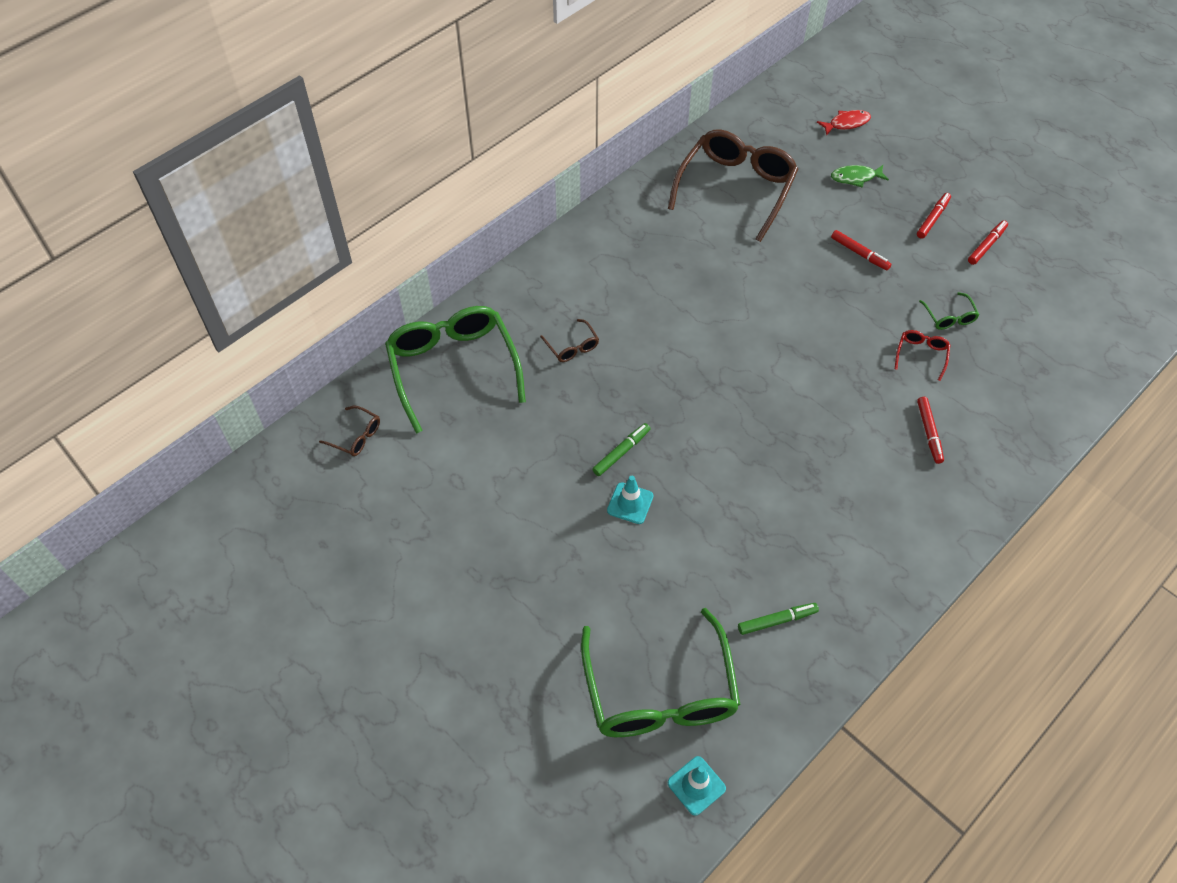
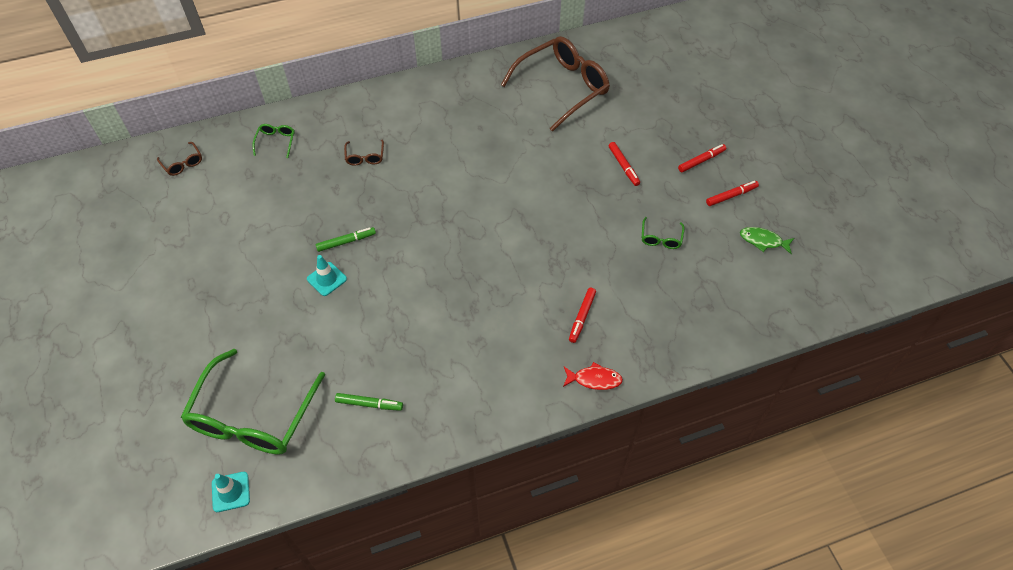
camera: 25 degrees right, 0 degrees up
(453, 368) = (276, 142): green glasses -> green glasses, size x0.41
(846, 123) = (683, 68): red fish -> red fish (594, 379)
(855, 178) = (661, 110): green fish -> green fish (763, 241)
(921, 355) = (617, 258): red glasses -> none

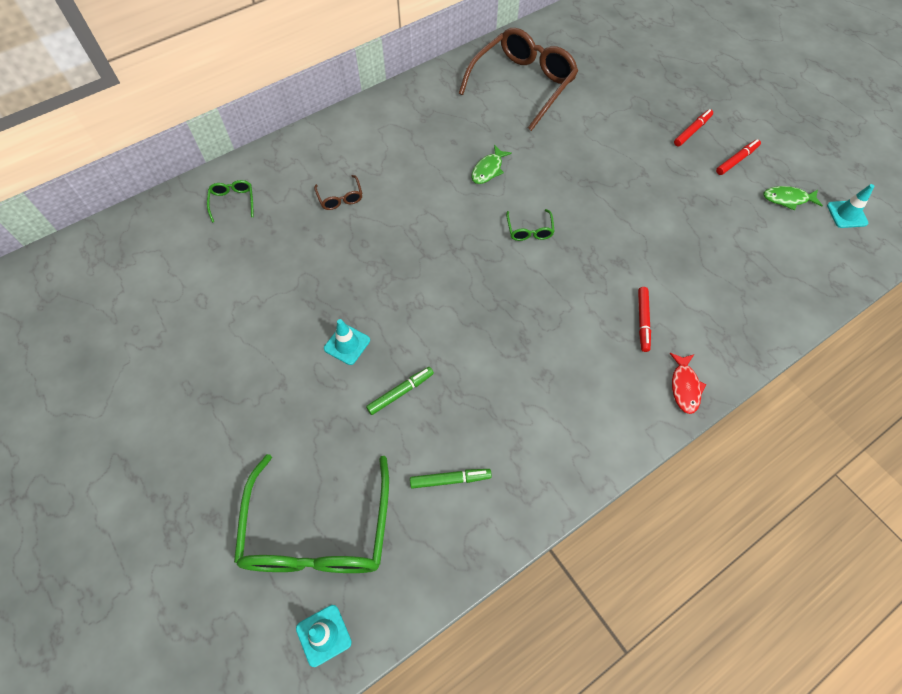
camera: 15 degrees left, 5 degrees up
(183, 163) = (130, 248): brown glasses -> none
(346, 242) = (353, 297): green marker -> green marker (400, 392)
(500, 158) = (488, 170): none -> green fish
(594, 379) = (684, 387): red fish -> red fish turned 105 degrees clockwise
(623, 166) = (618, 152): red marker -> none
(661, 238) = (687, 218): green glasses -> green glasses (529, 230)
(813, 266) = (847, 214): none -> turquoise traffic cone

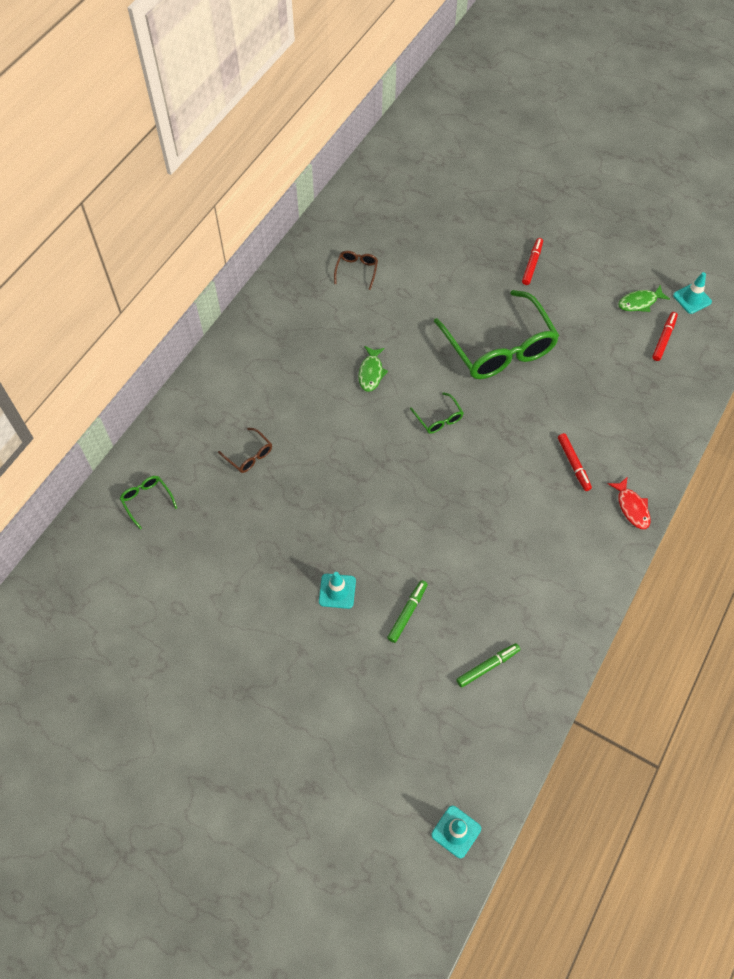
camera: 25 degrees left, 0 degrees up
(318, 531) = (405, 757): green glasses -> green glasses (499, 348)
(523, 84) = (356, 270): brown glasses -> brown glasses, size x0.41
(736, 160) = (582, 280): red marker -> red marker (663, 339)

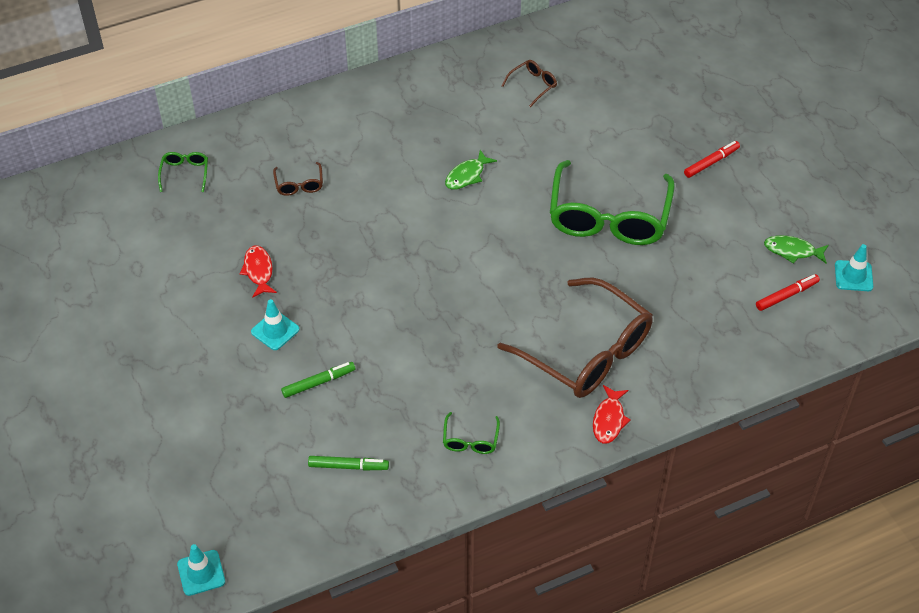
camera: 35 degrees right, 10 degrees down
(280, 549) = (258, 271): none -> red fish
(439, 418) = (494, 245): green glasses -> green glasses (470, 440)
(573, 464) = (587, 352): red marker -> brown glasses

